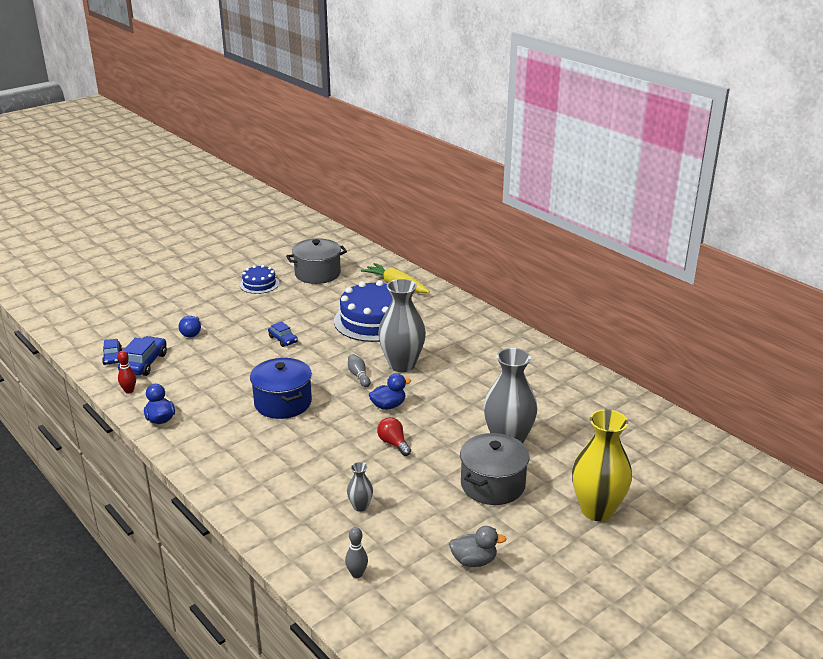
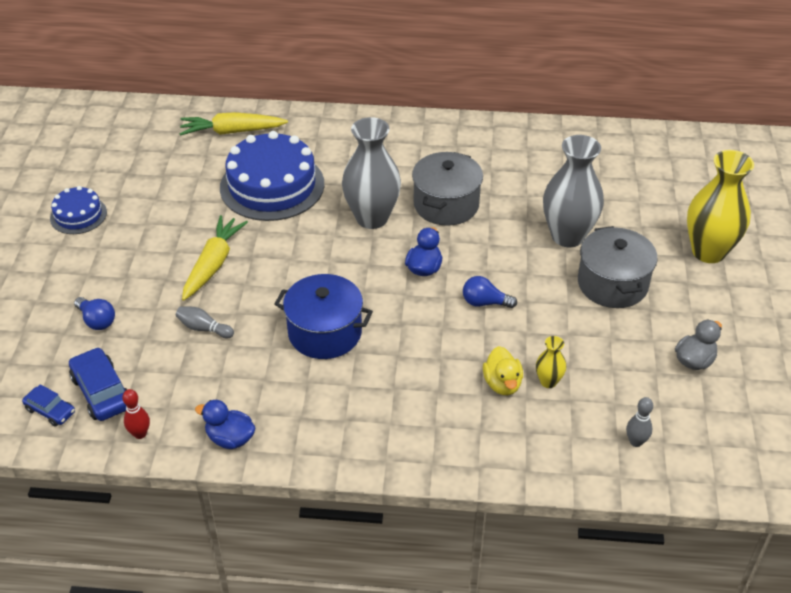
camera: 45 degrees left, 15 degrees up
(283, 339) = (213, 264): blue car -> yellow carrot
(317, 274) = (126, 165): grey pot -> grey pot (446, 204)
(332, 489) = (502, 384): none -> yellow duck
(358, 376) = (350, 255): grey bowling pin -> grey bowling pin (204, 328)
(360, 506) = (548, 381): grey vase -> yellow vase
(393, 443) = (484, 302): red light bulb -> blue light bulb

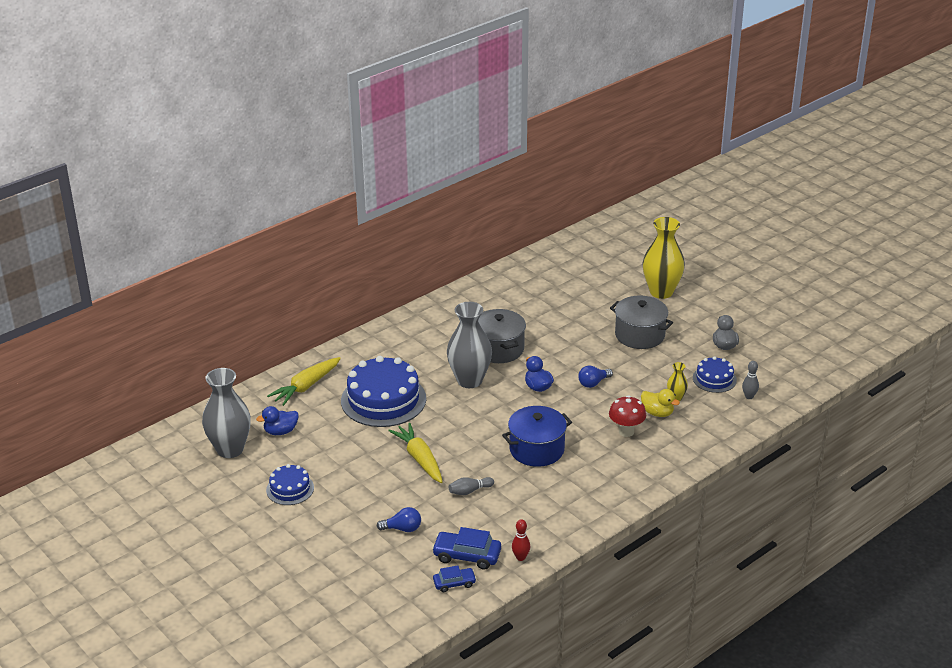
camera: 45 degrees left, 10 degrees down
(230, 438) = (569, 526): blue duck -> blue duck (280, 431)
(438, 380) = (626, 432): none -> red mushroom
(567, 236) = (585, 326): grey vase -> grey vase (230, 449)
(624, 391) = (714, 379): none -> blue cake

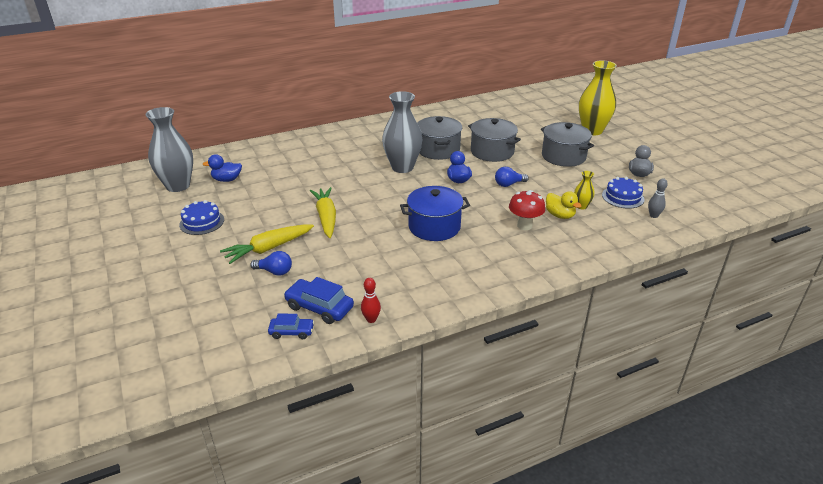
camera: 15 degrees right, 0 degrees up
(306, 386) = (269, 153): yellow carrot -> yellow carrot (269, 248)
(383, 400) = (324, 170): blue cake -> none
(470, 491) = (355, 250): grey bowling pin -> none
(560, 341) = (492, 152): none -> grey pot

